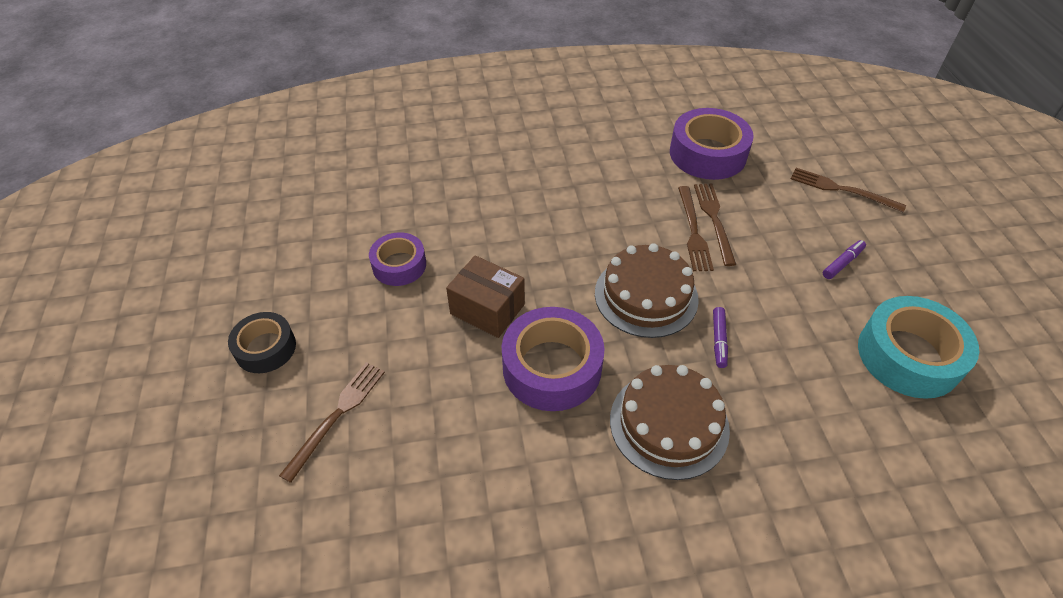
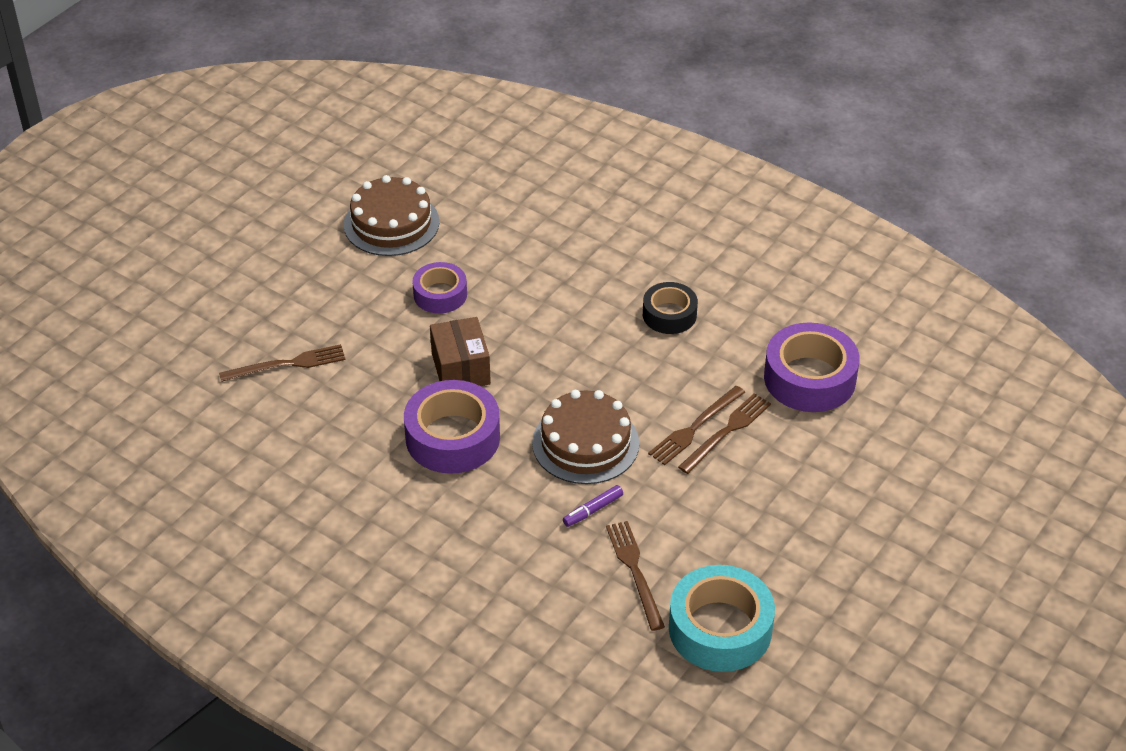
camera: 45 degrees right, 5 degrees down
(265, 348) = (292, 290): black tape -> black tape (669, 314)
(669, 424) = (480, 528): brown cake -> brown cake (391, 223)
(842, 190) = (883, 490): brown fork -> brown fork (635, 571)
(842, 263) = (781, 538): purple marker -> none

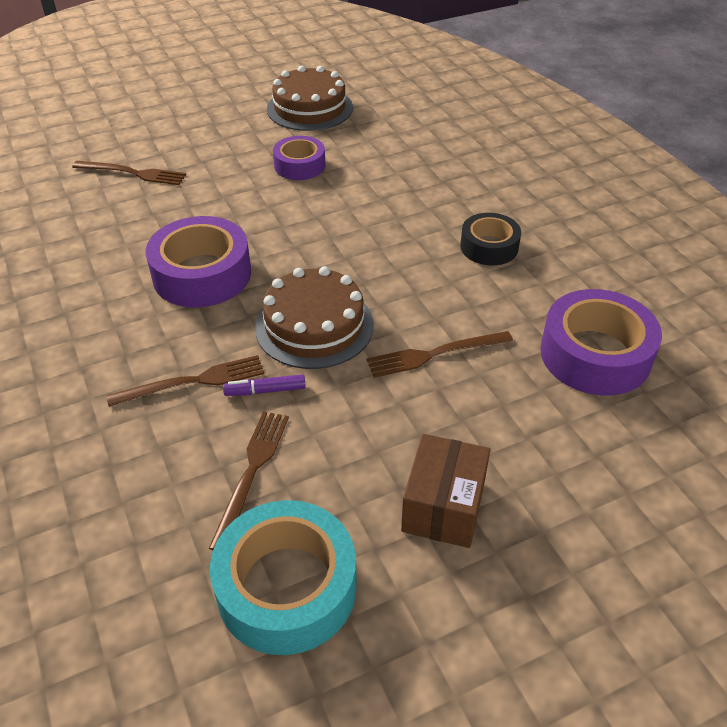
camera: 30 degrees right, 0 degrees up
(460, 369) = (262, 224): brown box -> brown box (443, 506)
(727, 431) = (465, 371): brown fork -> brown fork (193, 382)

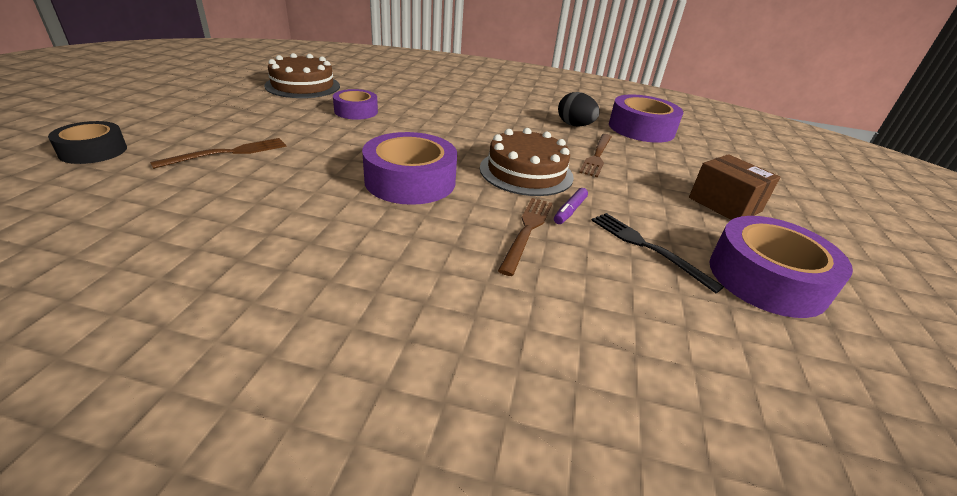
camera: 55 degrees left, 10 degrees down
(251, 472) = (647, 248): brown fork -> black fork
(287, 587) = (766, 278): turquoise tape -> purple tape
(489, 247) = (526, 110): black tape -> black tape (93, 151)
(505, 300) = (574, 125): none -> black egg

